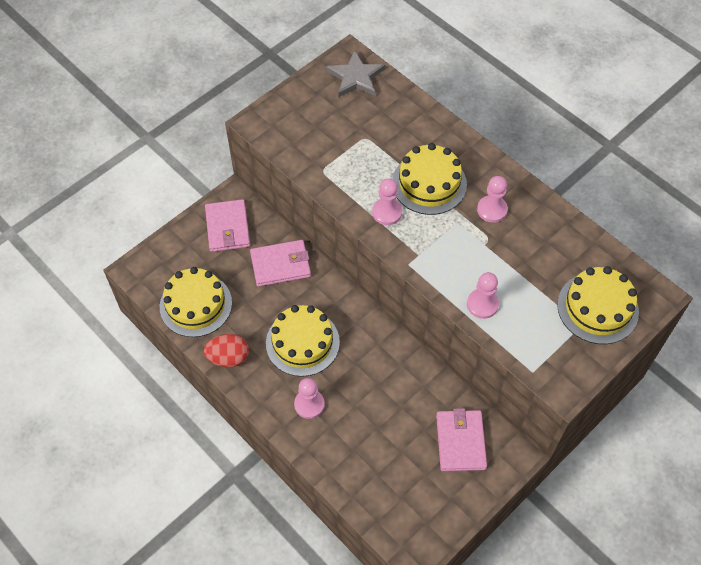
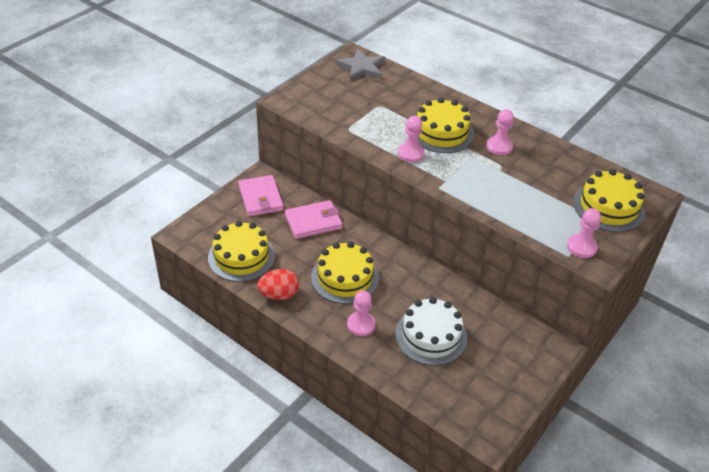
camera: 10 degrees left, 15 degrees down
(381, 425) = (431, 336): none -> white cake
(460, 442) = (505, 342): pink wallet -> none
(482, 304) = (510, 211): pink pawn -> pink pawn (581, 247)

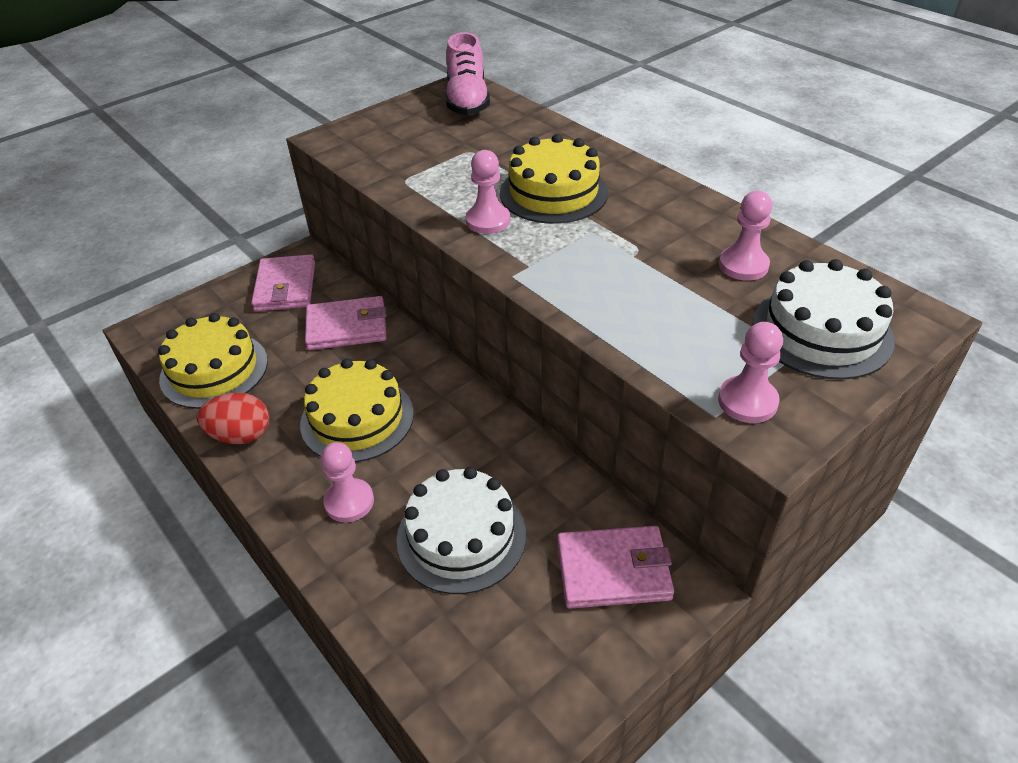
camera: 15 degrees right, 0 degrees up
(362, 67) = (467, 100): grey star -> pink shoe
(499, 147) = (645, 219): pink pawn -> pink pawn (743, 265)
(516, 343) = (613, 570): none -> pink wallet
(608, 207) = (821, 331): yellow cake -> white cake

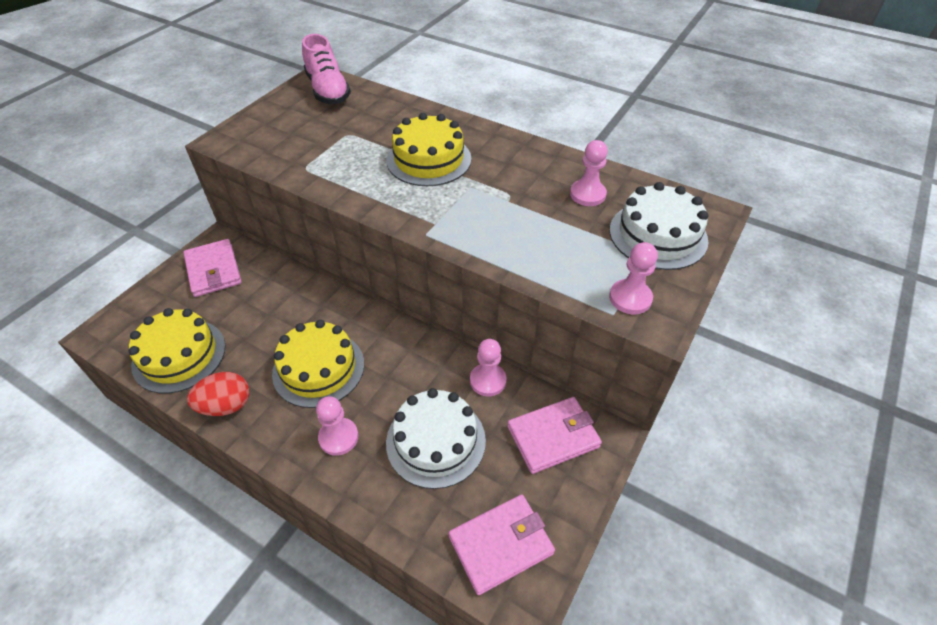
camera: 20 degrees left, 5 degrees up
(347, 327) = (280, 294): pink wallet -> pink wallet (501, 545)
(488, 221) = (387, 191): pink pawn -> pink pawn (488, 380)

